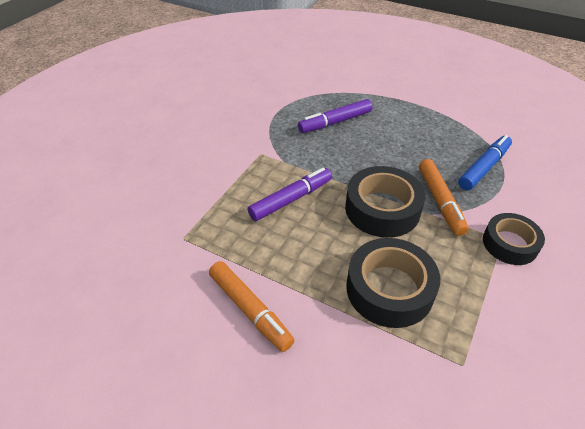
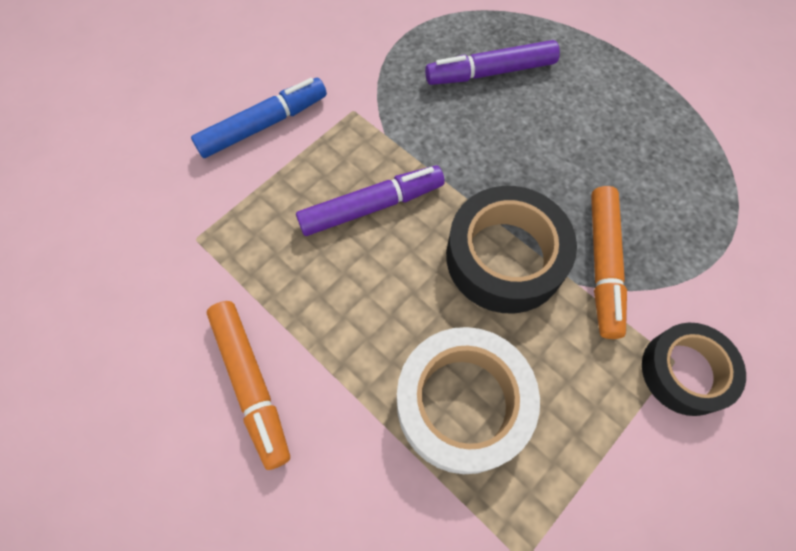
camera: 15 degrees right, 20 degrees up
(389, 289) = (462, 403): black tape -> white tape
(483, 168) = (703, 216): blue marker -> blue marker (263, 125)

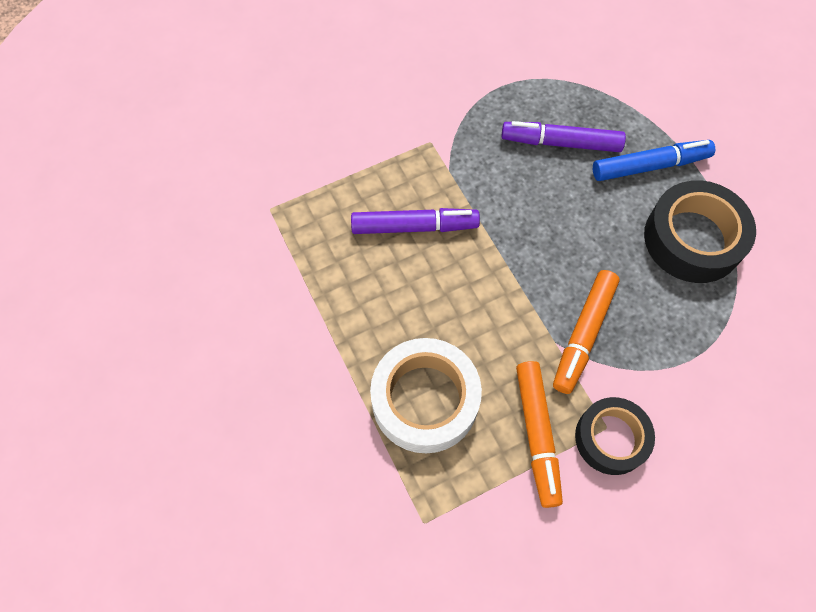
camera: 20 degrees right, 0 degrees up
(251, 384) = (274, 331): orange marker -> orange marker (537, 435)
(263, 125) = (353, 132): blue marker -> blue marker (650, 166)
(505, 257) = (505, 302): black tape -> black tape (692, 239)

